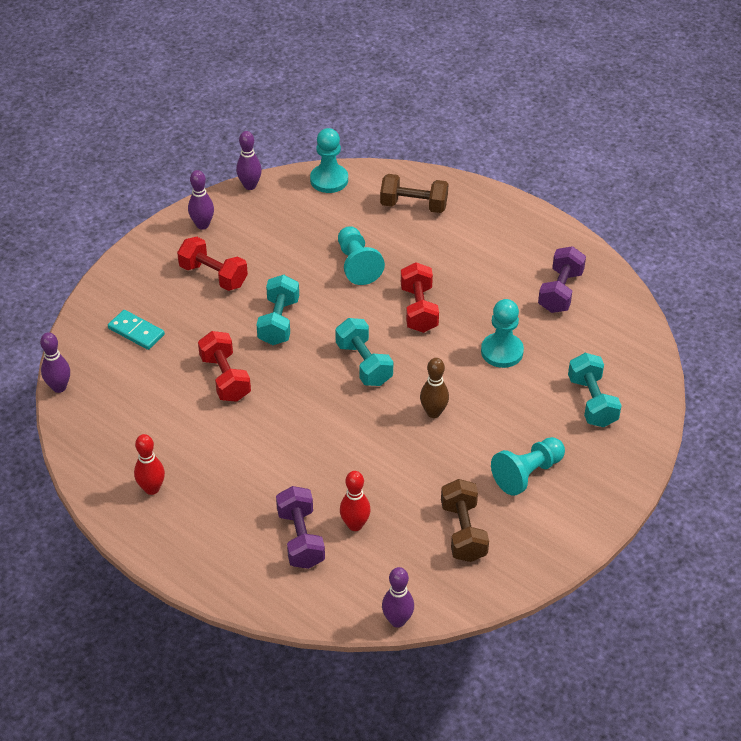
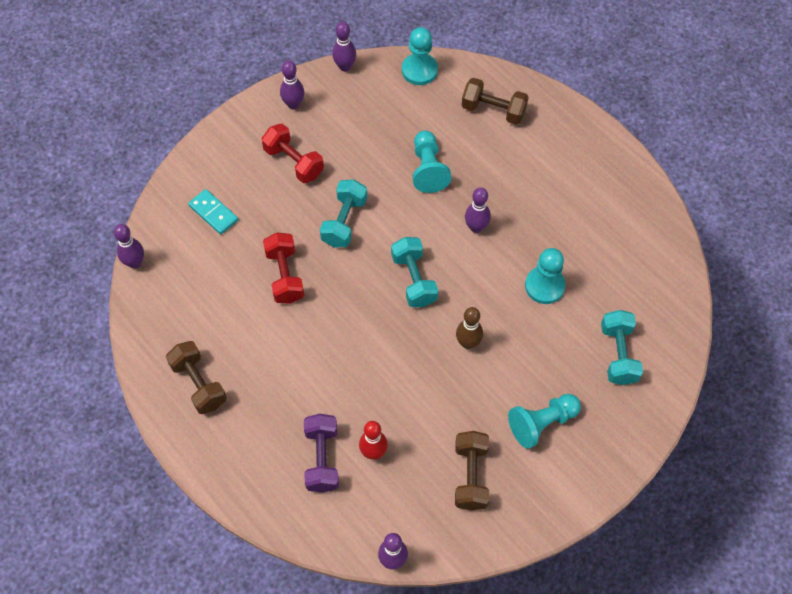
camera: 10 degrees right, 15 degrees up
(152, 489) = (198, 384): red bowling pin -> brown dumbbell
(419, 309) = (476, 227): red dumbbell -> purple bowling pin
(560, 291) = (613, 227): purple dumbbell -> none

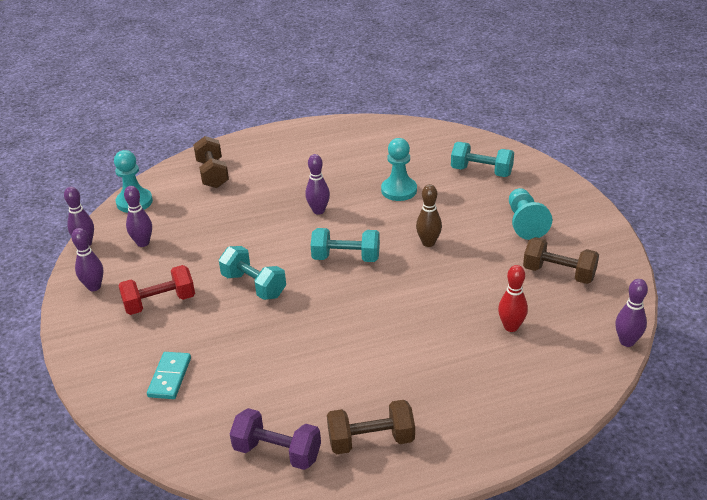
camera: 65 degrees left, 25 degrees down
(135, 263) = (181, 461): purple bowling pin -> purple bowling pin (143, 243)
(213, 213) = (170, 377): turquoise domino -> turquoise domino turned 60 degrees counterclockwise
(285, 276) = (284, 341): red dumbbell -> none
(322, 459) = (503, 364): purple dumbbell -> purple dumbbell (277, 452)
(428, 169) = (239, 222): turquoise pawn -> none
(493, 110) = (212, 174): brown dumbbell -> brown dumbbell turned 60 degrees counterclockwise

